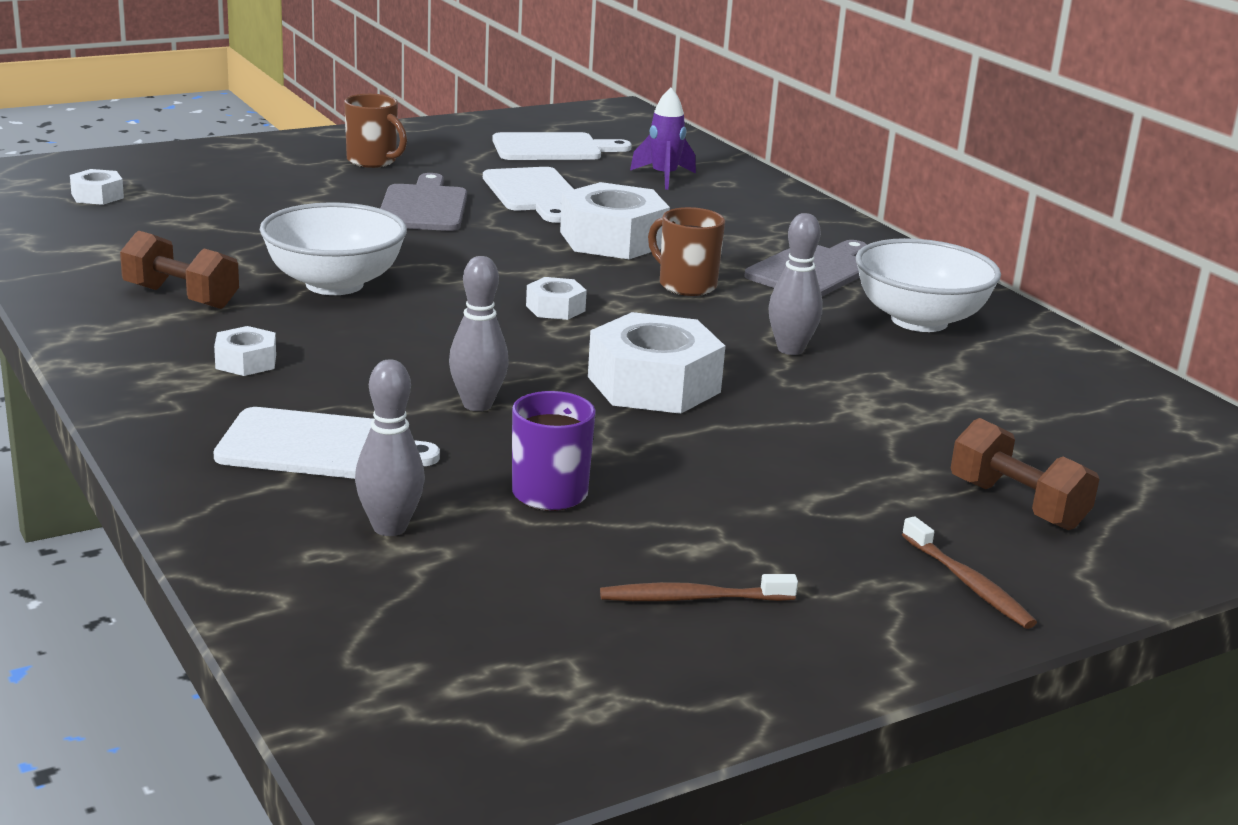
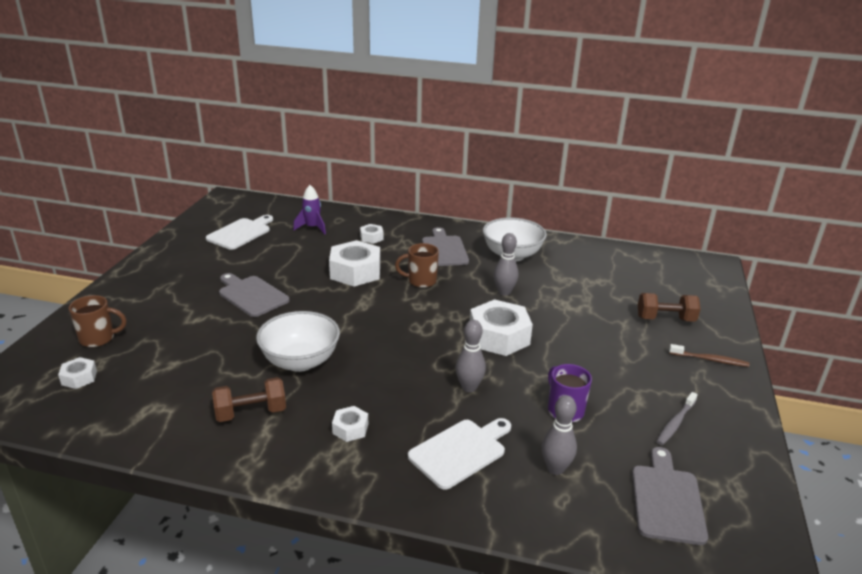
camera: 45 degrees left, 5 degrees up
(373, 161) = (177, 280): brown mug -> brown mug (98, 338)
(459, 643) = (666, 500): none -> grey cutting board
(534, 193) = (280, 263): white cutting board -> none
(555, 308) = (402, 320): white nut -> white nut (371, 237)
(692, 598) = (675, 423): brown toothbrush -> grey toothbrush

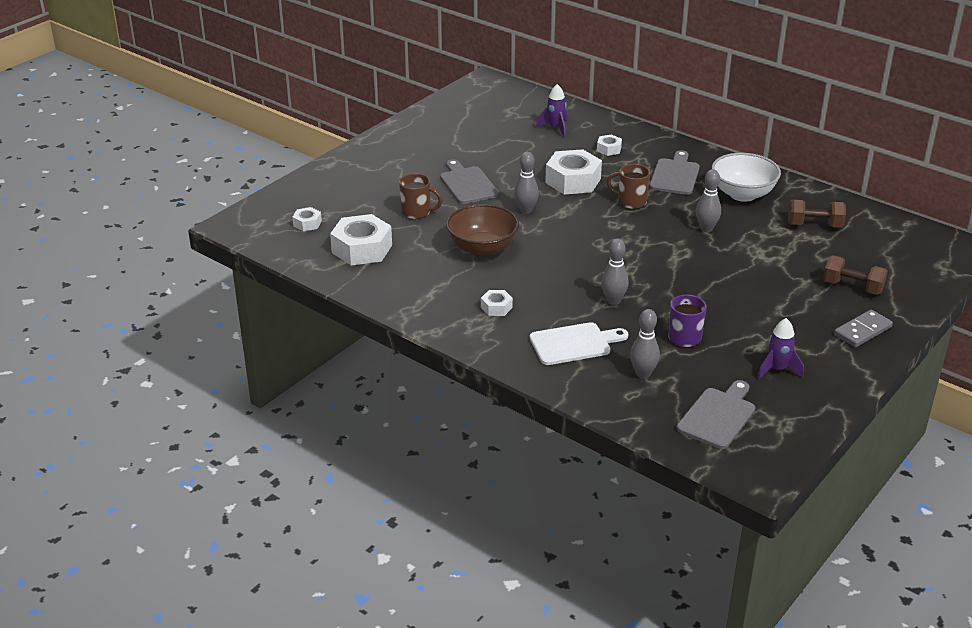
camera: 25 degrees right, 5 degrees up
(98, 338) = (329, 196): brown mug -> brown mug (417, 212)
(241, 233) = (484, 121): white cutting board -> none
(251, 413) = (425, 278): brown dumbbell -> brown dumbbell (814, 225)
(300, 361) = (482, 249): white bowl -> brown bowl
(325, 310) = (526, 210): none -> grey bowling pin
(499, 336) = (670, 267): white nut -> white nut (362, 249)
(675, 423) = (777, 369): grey toothbrush -> purple rocket
(710, 360) = (862, 331): brown toothbrush -> grey domino

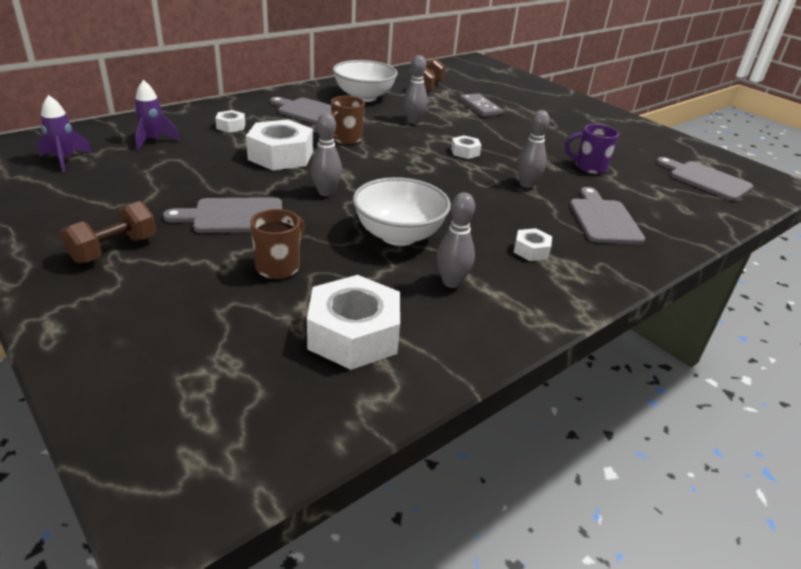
camera: 80 degrees left, 0 degrees up
(307, 223) = (238, 385): white nut -> white nut (465, 152)
(482, 249) = (399, 235): brown bowl -> white bowl
(574, 343) = (603, 219): white cutting board -> grey cutting board
(643, 374) = (650, 197): grey bowling pin -> grey bowling pin (451, 282)
(777, 369) = (634, 145): purple rocket -> purple rocket (65, 160)
(852, 287) = (520, 97): brown dumbbell -> brown dumbbell (114, 249)
(862, 331) = (579, 108): grey domino -> grey domino (480, 107)

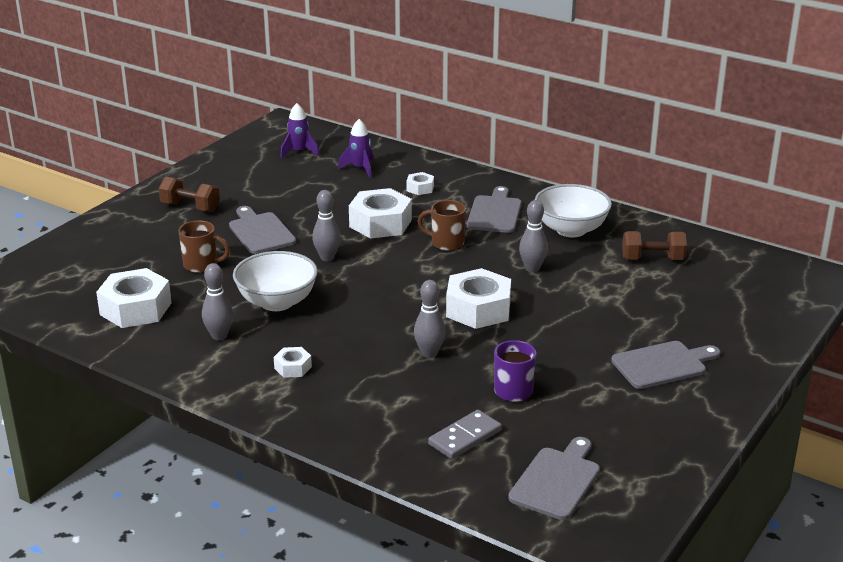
camera: 75 degrees right, 5 degrees down
(465, 152) = (478, 309): white nut -> white nut, size x2.05
(480, 107) = (626, 301): grey domino -> grey domino (465, 437)
(603, 219) = (384, 405): grey cutting board -> grey cutting board (662, 364)

